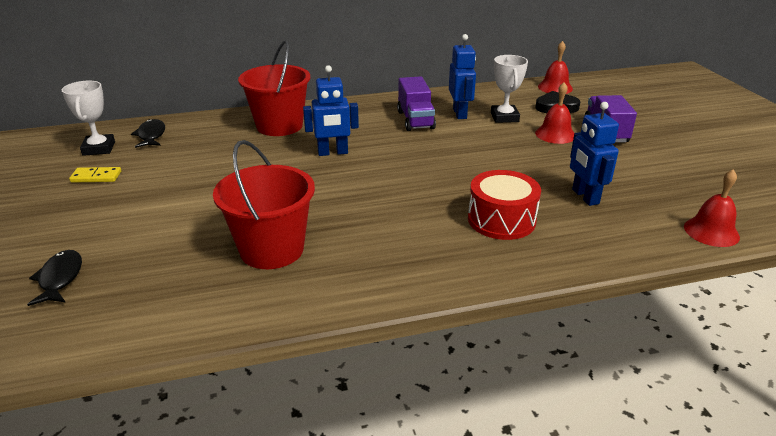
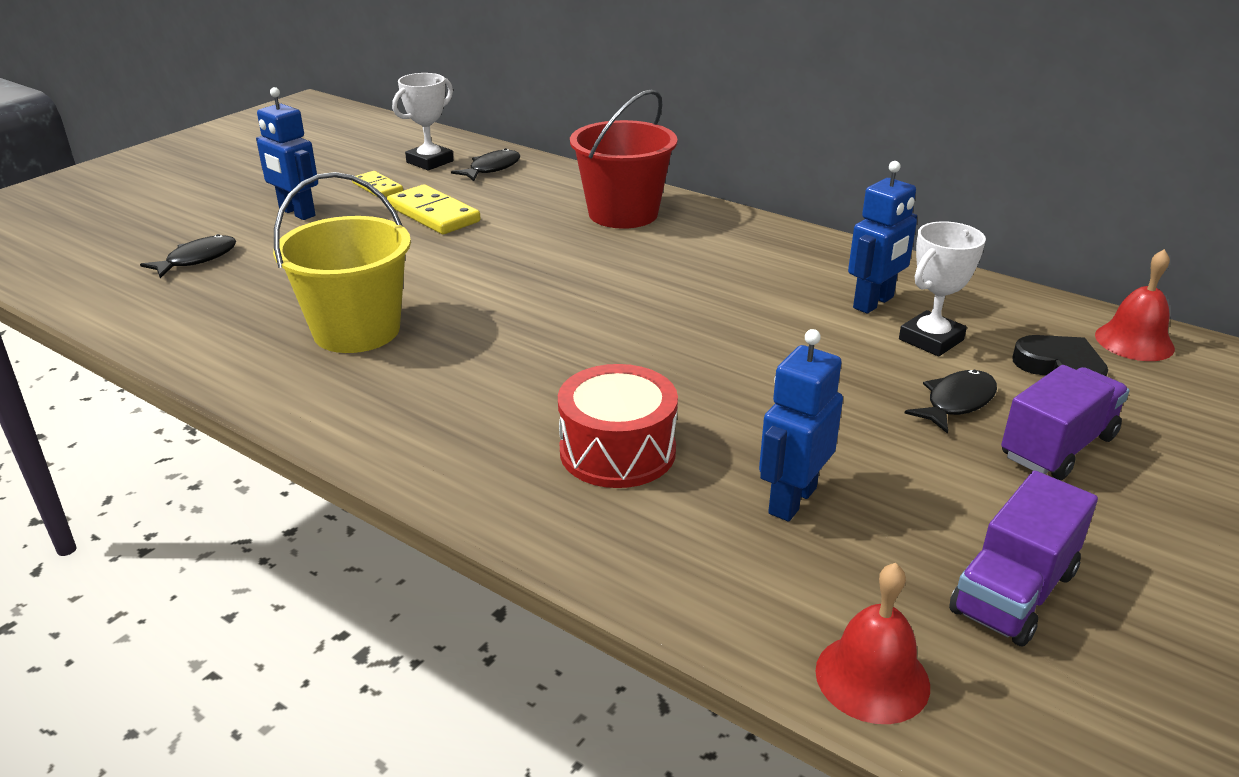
camera: 50 degrees right, 0 degrees up
(172, 173) = (434, 214): none -> yellow domino
(272, 249) = (356, 330): red bucket -> yellow bucket
(333, 153) = (611, 270): blue robot -> blue robot (296, 213)
(415, 120) = (793, 281): purple truck -> purple truck (1013, 592)
(555, 134) = (956, 402): red bell -> black fish

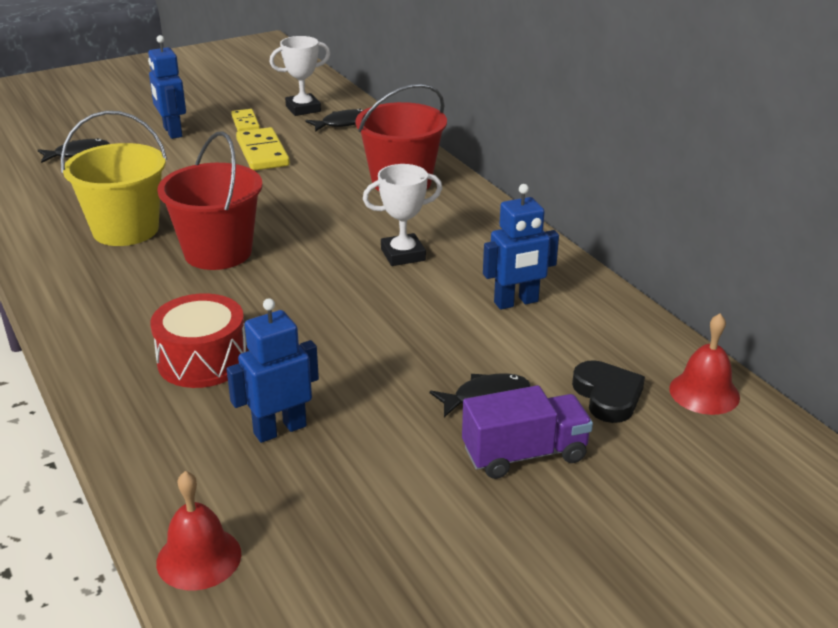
camera: 25 degrees right, 0 degrees up
(500, 329) = (218, 252): none -> red bucket
(931, 340) = (527, 344): white trophy -> white trophy (403, 255)
(1013, 592) = (359, 541): purple truck -> none

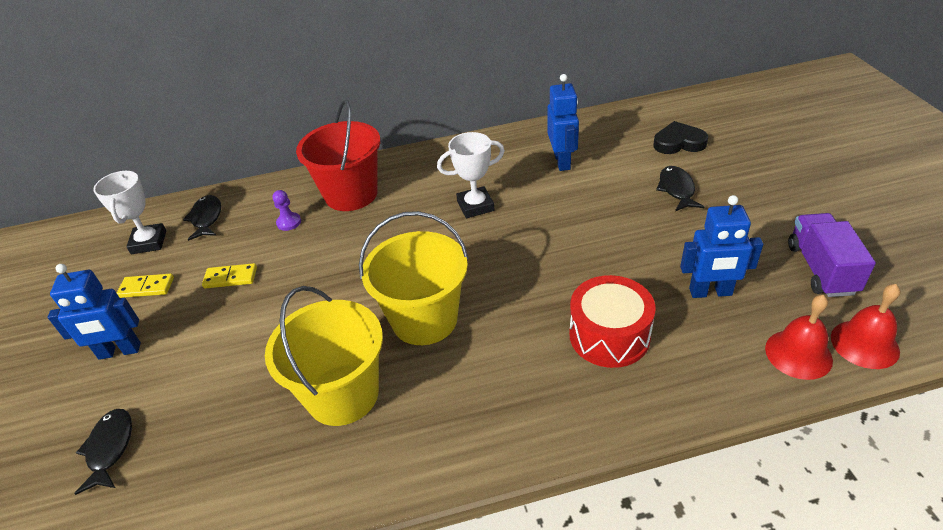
camera: 70 degrees left, 10 degrees up
(218, 252) = (424, 319): red bucket -> yellow bucket
(262, 153) = (230, 278): yellow domino -> yellow domino, size x0.60
(279, 429) = (710, 292): blue robot -> blue robot turned 75 degrees counterclockwise
(346, 161) = (289, 222): none -> purple pawn
(403, 255) = (475, 206): white trophy -> white trophy turned 75 degrees clockwise
(524, 454) = (738, 182): purple truck -> purple truck (821, 269)
(704, 392) = (678, 110): red bell -> red bell (798, 354)

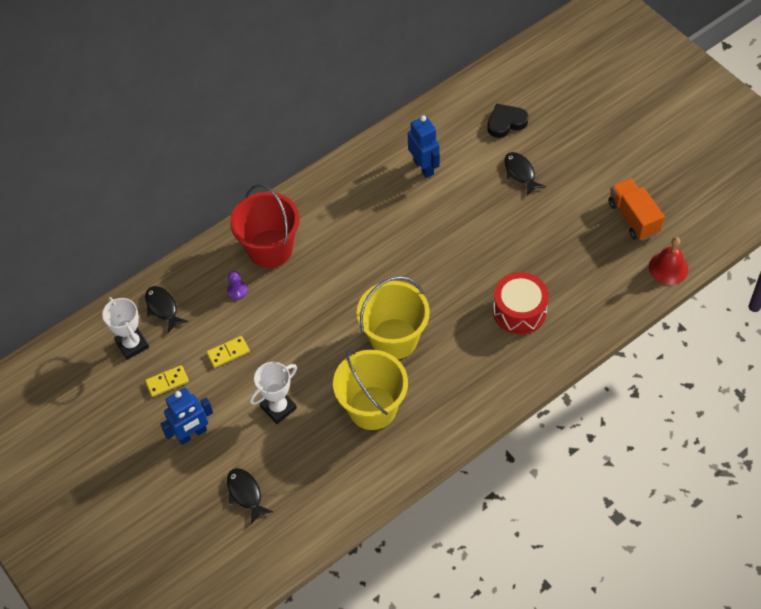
camera: 25 degrees left, 15 degrees up
(475, 206) = (378, 231): white trophy -> white trophy (278, 408)
(710, 292) = (570, 258): blue robot -> none
(798, 354) = (633, 287): red bell -> none
(821, 269) = (633, 218): purple truck -> orange truck

